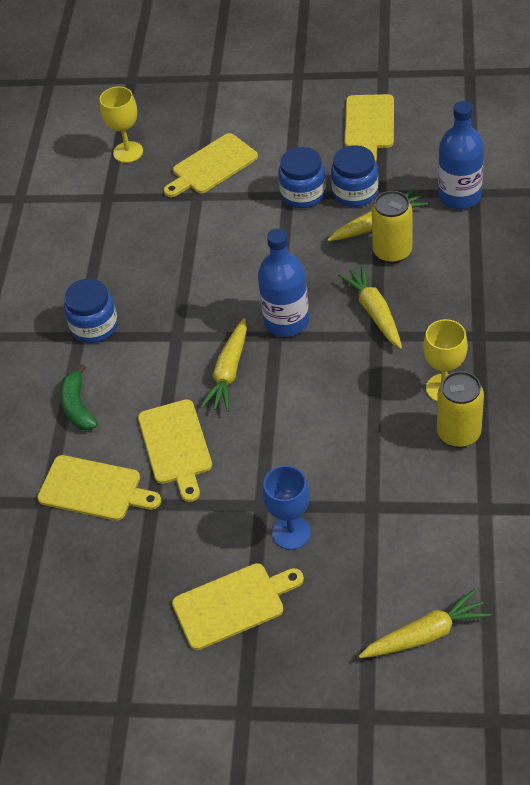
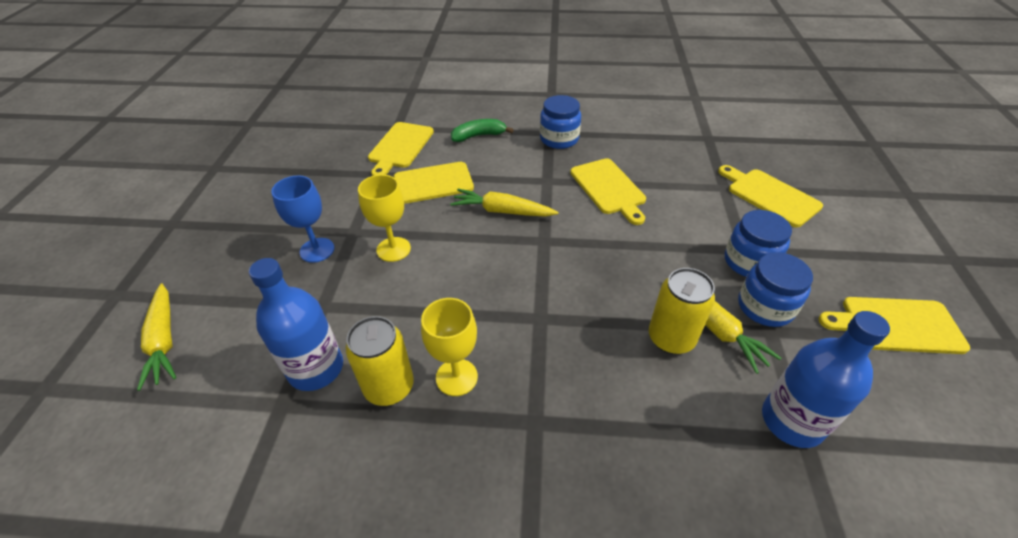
camera: 85 degrees right, 5 degrees down
(128, 152) = (770, 146): yellow goblet -> yellow goblet (393, 249)
(233, 604) = (266, 217): yellow cutting board -> yellow cutting board (609, 188)
(286, 321) = (562, 248): blue bottle -> blue bottle (316, 368)
(374, 312) = (574, 318): yellow carrot -> none

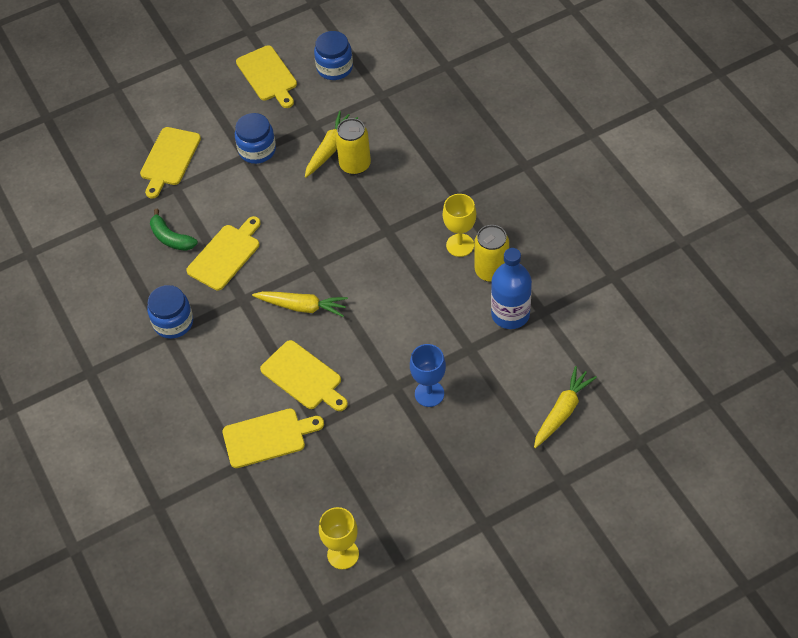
camera: 120 degrees left, 10 degrees up
(393, 249) = (392, 347): yellow goblet -> yellow goblet (343, 554)
(479, 136) = (208, 386): green banana -> green banana (171, 238)
(502, 211) = (302, 306): yellow carrot -> yellow carrot turned 60 degrees counterclockwise
(765, 307) = (295, 132): blue jar -> blue jar (334, 68)
(792, 421) = (373, 102): blue bottle -> none

